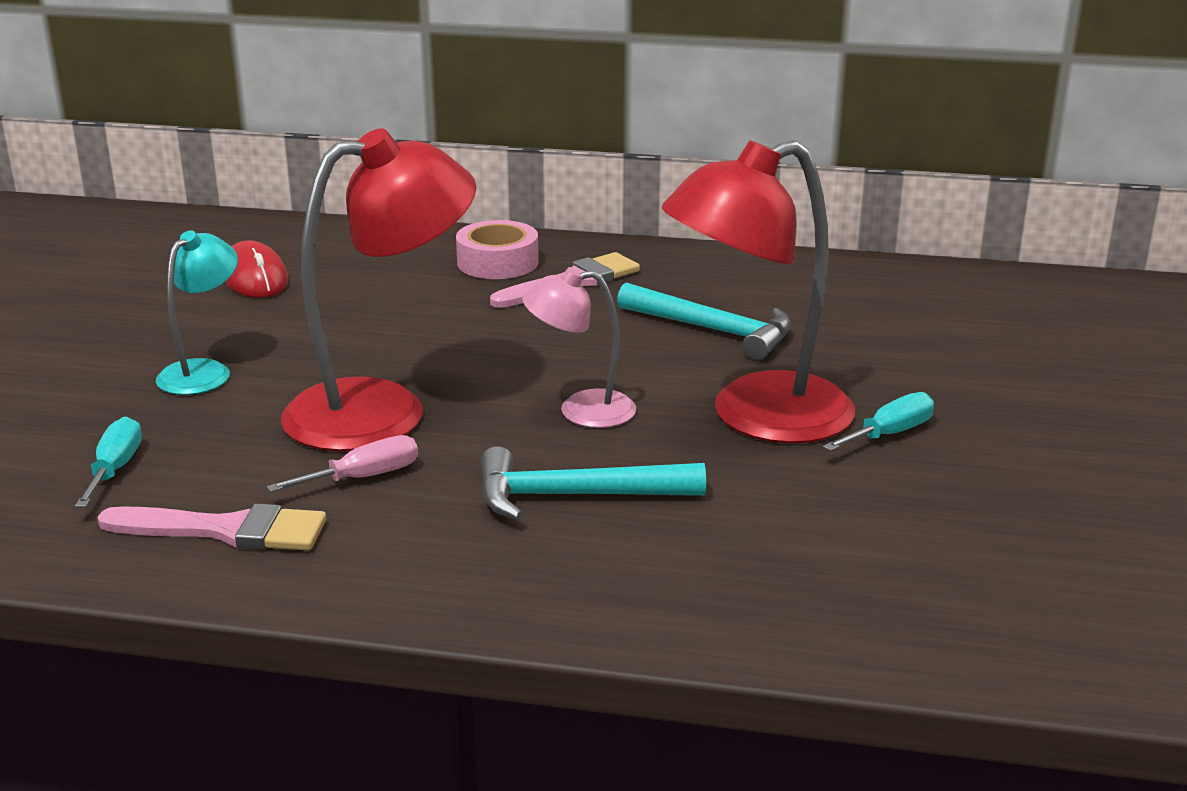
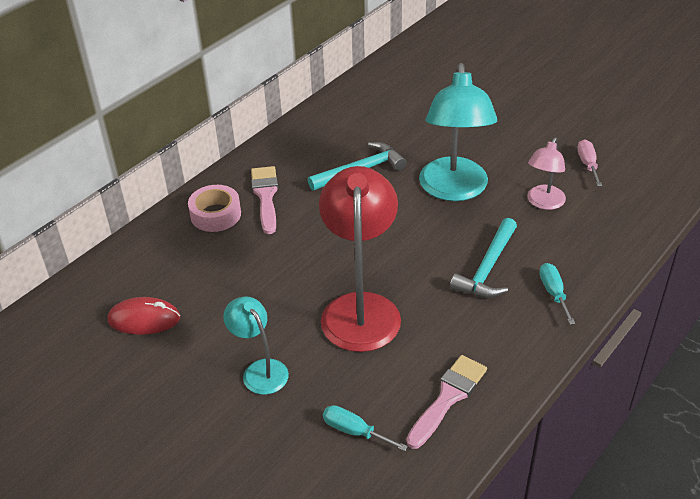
camera: 60 degrees left, 15 degrees up
(363, 477) = (426, 334): pink screwdriver -> pink screwdriver (587, 164)
(581, 410) = (410, 240): pink lamp -> pink lamp (543, 203)
(756, 417) = (454, 190): red lamp -> turquoise lamp
(889, 434) = (493, 160): turquoise screwdriver -> turquoise screwdriver (553, 293)

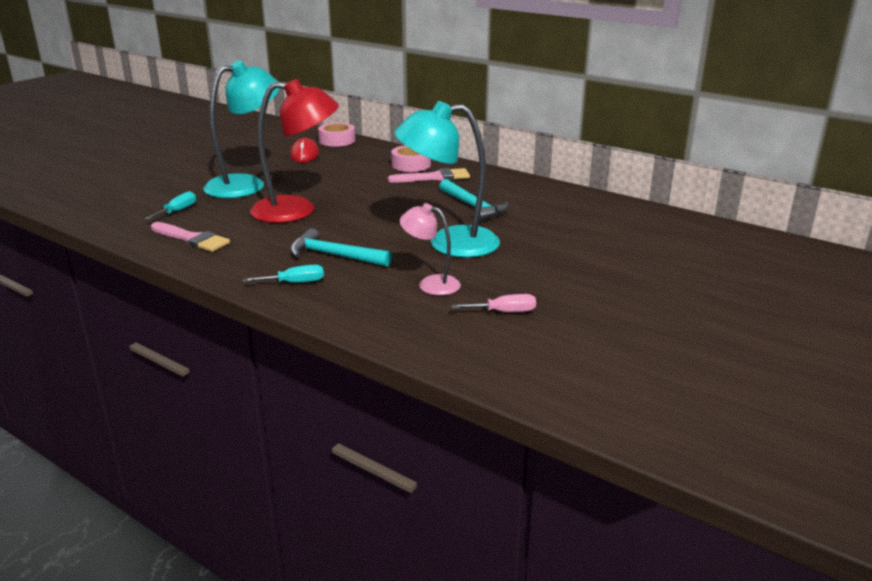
camera: 85 degrees right, 15 degrees down
(88, 288) = (337, 140): none -> pink tape
(260, 370) = (246, 184): turquoise lamp -> turquoise lamp, size x1.86

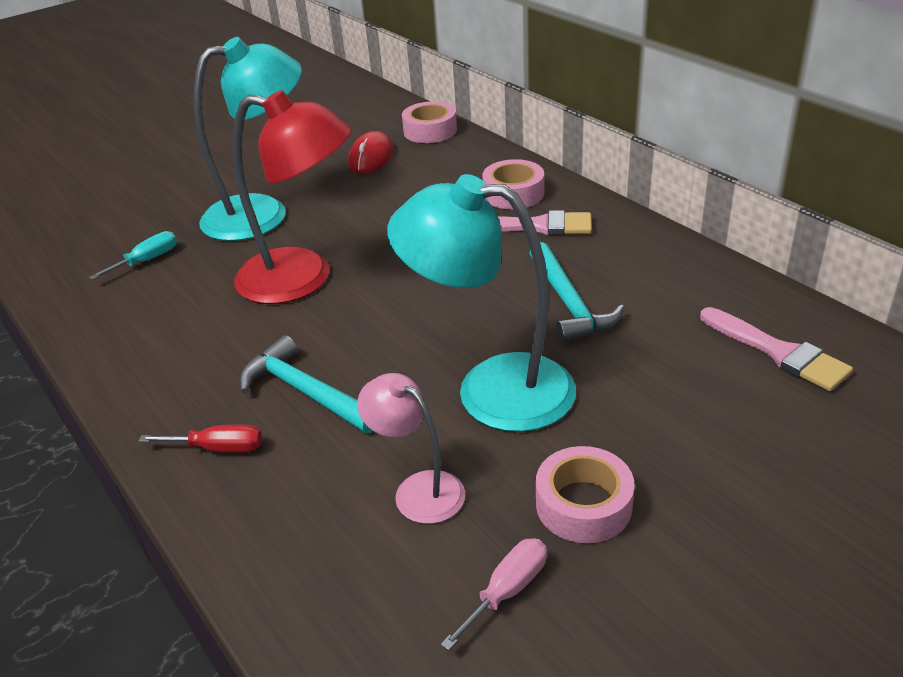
camera: 20 degrees right, 10 degrees up
(192, 239) = (133, 323): pink brush -> pink brush (778, 352)
(295, 283) = (218, 448): turquoise screwdriver -> red screwdriver
(504, 312) = (507, 591): pink screwdriver -> pink screwdriver turned 60 degrees counterclockwise
(526, 278) = (583, 505): none -> pink tape

